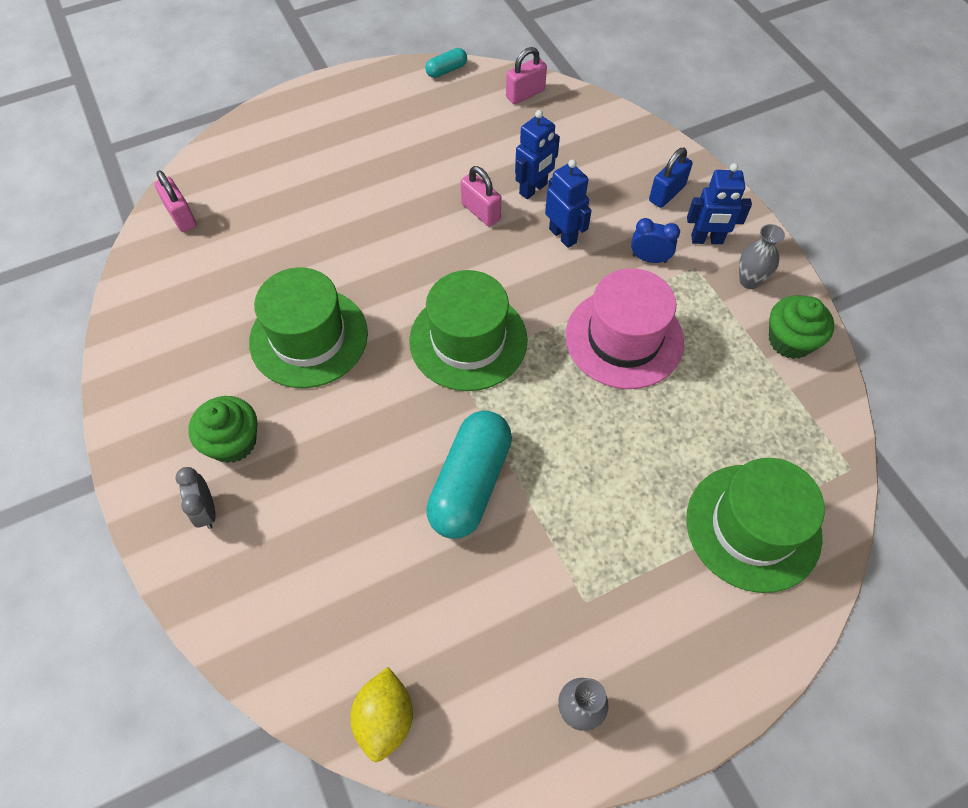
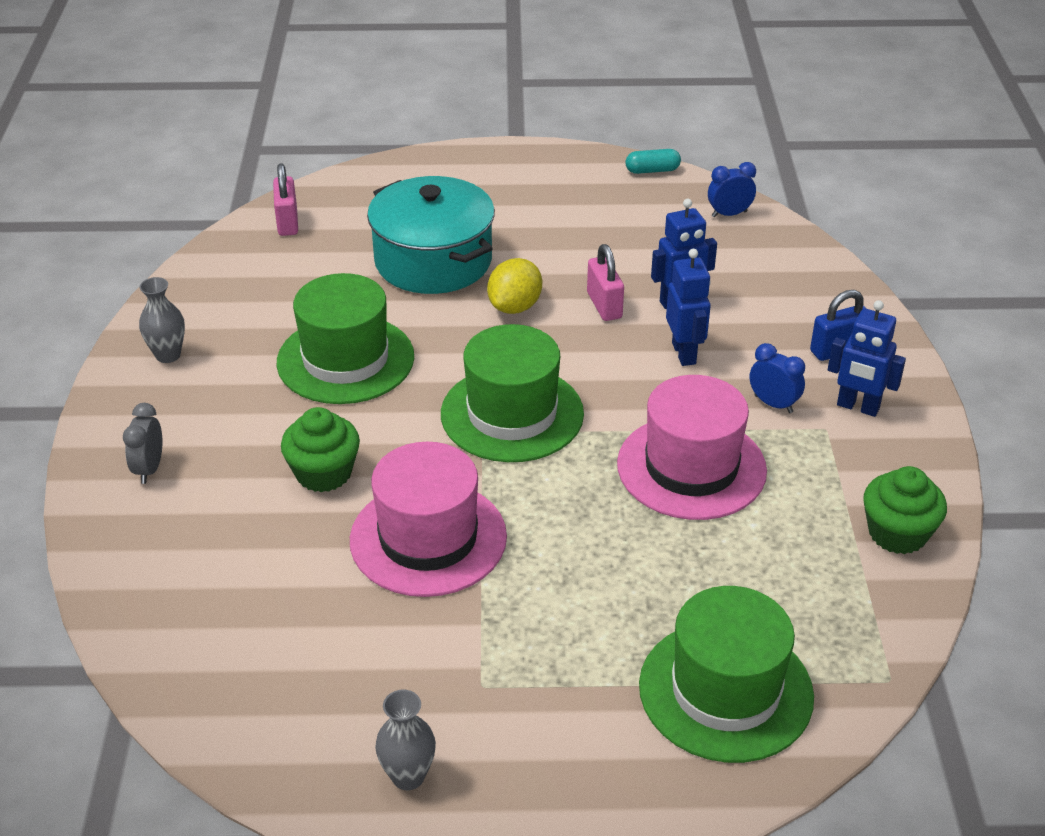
camera: 25 degrees right, 20 degrees down
(233, 442) = (212, 422): green cupcake -> green cupcake (324, 473)
(325, 214) = (433, 261): none -> turquoise pot
(385, 718) = (204, 702): yellow lemon -> yellow lemon (515, 307)
(470, 483) = (428, 538): turquoise capsule -> pink hat
(525, 94) = (729, 214): pink padlock -> blue clock
(749, 281) = (885, 461): grey vase -> grey vase (168, 355)

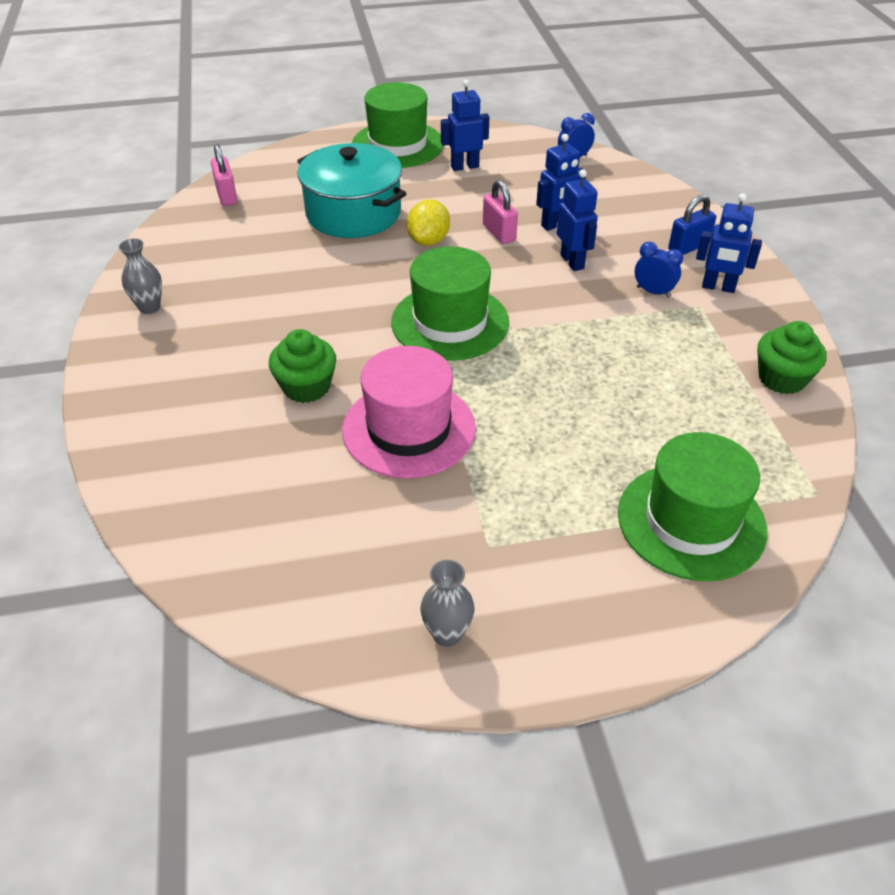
camera: 10 degrees left, 5 degrees up
(149, 469) = (154, 401): grey clock -> none
(345, 360) = (301, 295): green hat -> green hat (397, 144)
(587, 212) = (464, 166): none -> blue robot
(652, 170) = (505, 132): turquoise capsule -> none
(691, 467) = (605, 347): pink hat -> none

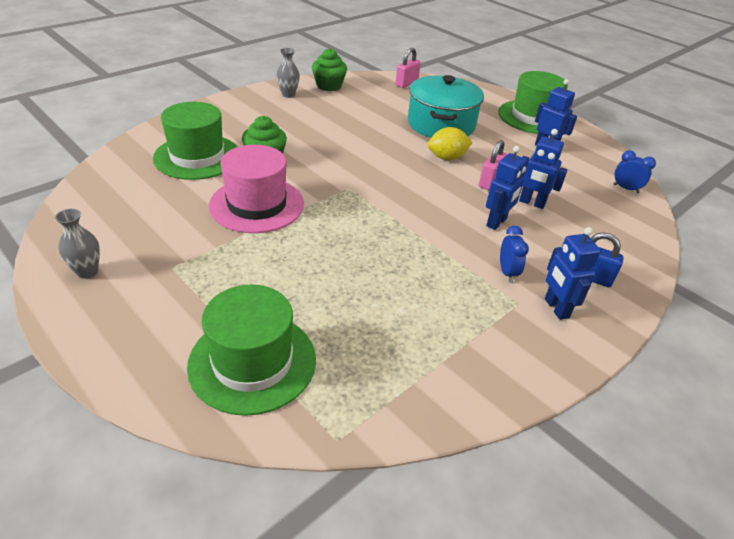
camera: 55 degrees right, 5 degrees down
(450, 322) = (372, 190): green hat -> green hat (197, 157)
(782, 378) = (473, 379): green cupcake -> green cupcake (329, 86)

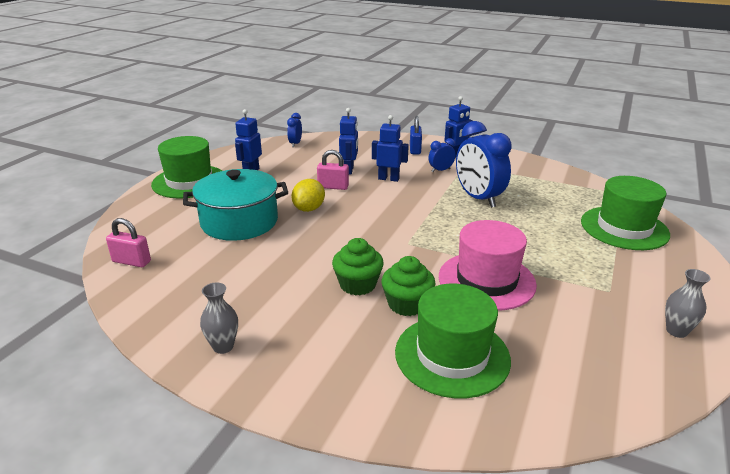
camera: 110 degrees left, 10 degrees down
(329, 86) = (170, 320): green cupcake -> green cupcake (357, 284)
(410, 269) = (478, 198): none -> blue clock
(447, 158) = (309, 209): yellow lemon -> yellow lemon turned 60 degrees clockwise

